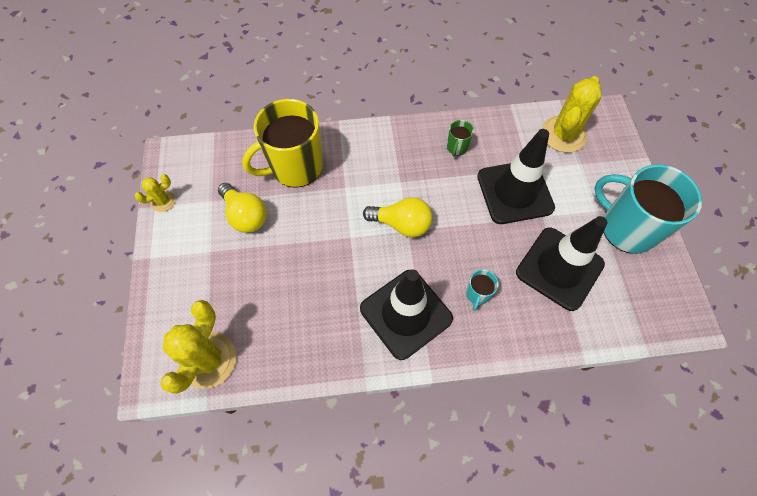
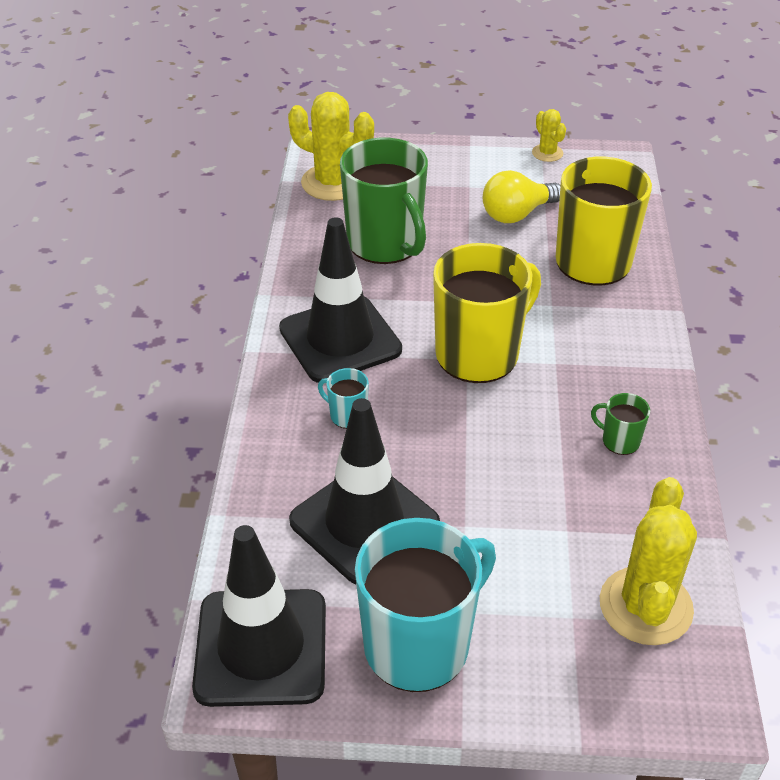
camera: 100 degrees right, 20 degrees down
(290, 302) = (385, 243): none -> green mug
(401, 224) = (479, 354): yellow light bulb -> yellow mug
(514, 192) = (519, 498): black traffic cone -> black traffic cone (261, 647)
(563, 134) = (645, 606): yellow cactus -> yellow cactus turned 60 degrees clockwise

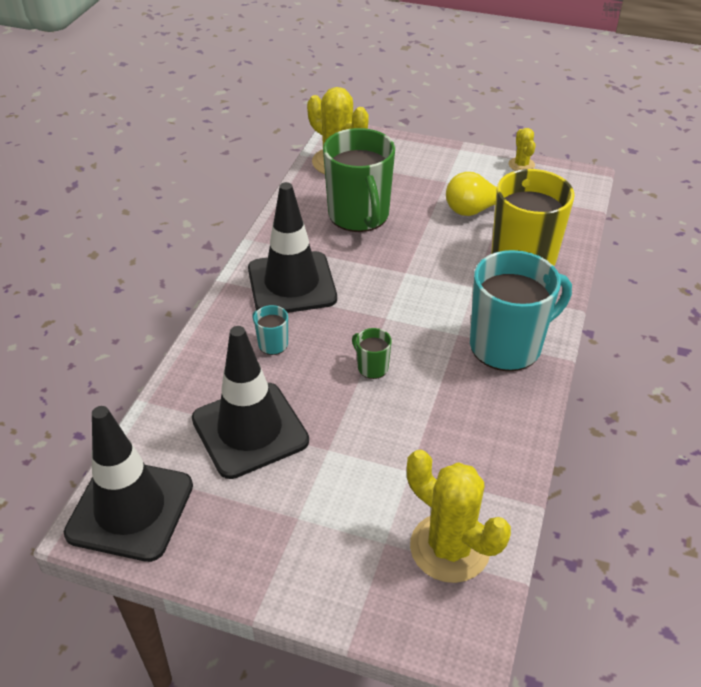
camera: 15 degrees right, 0 degrees up
(419, 644) = (251, 536): turquoise mug -> turquoise mug (507, 345)
(479, 354) = (397, 315): yellow mug -> none
(619, 440) = (485, 407): green mug -> green mug (372, 367)
(645, 606) = (449, 548): yellow cactus -> yellow cactus turned 75 degrees counterclockwise

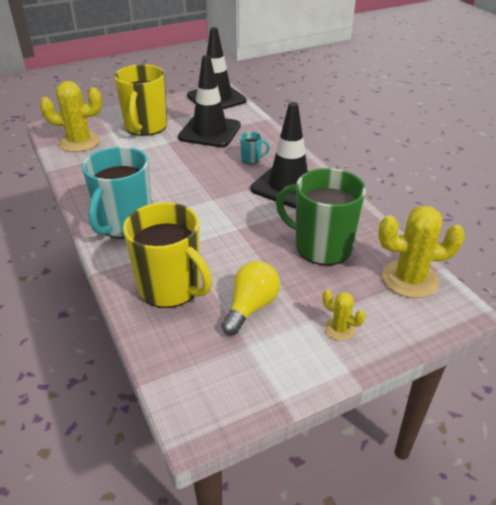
camera: 135 degrees right, 5 degrees down
(319, 512) = (145, 127): none -> yellow mug
(372, 367) = (188, 175): green mug -> none
(521, 165) = (271, 393): yellow cactus -> yellow cactus (340, 329)

